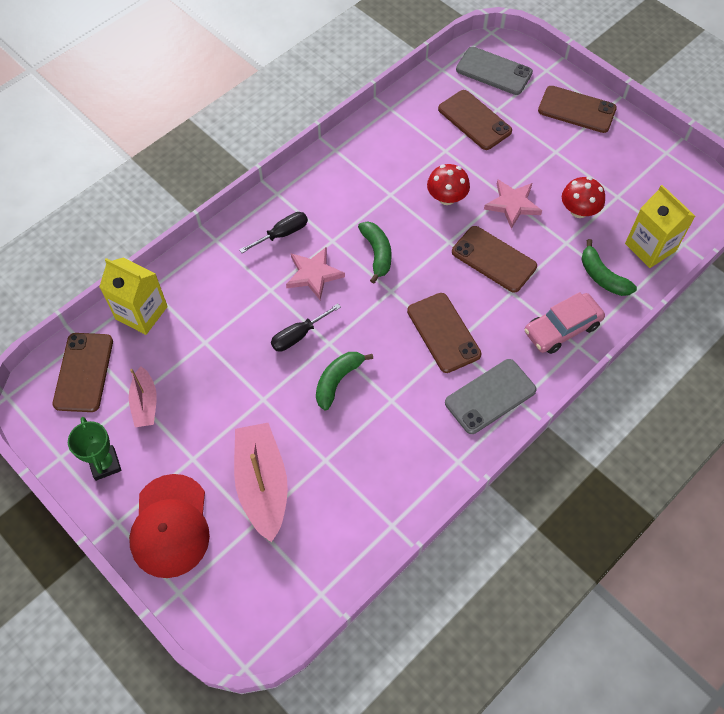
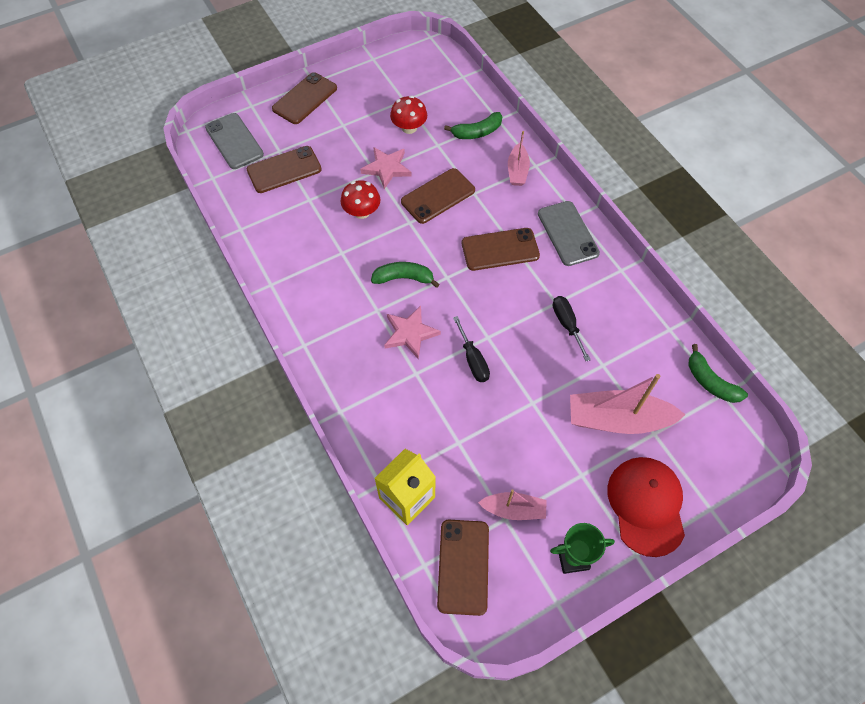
camera: 75 degrees left, 0 degrees up
(84, 372) = (463, 566): brown phone -> brown phone turned 75 degrees clockwise
(170, 526) = (646, 505): red cap -> red cap turned 105 degrees counterclockwise
(282, 234) = (355, 350): black screwdriver -> black screwdriver (567, 324)
(337, 381) = (528, 338): green banana -> green banana (710, 382)
(494, 71) = (234, 141): grey phone -> grey phone turned 75 degrees counterclockwise
(562, 328) = (517, 171): pink car -> pink boat
(650, 247) = (459, 96): yellow carton -> none

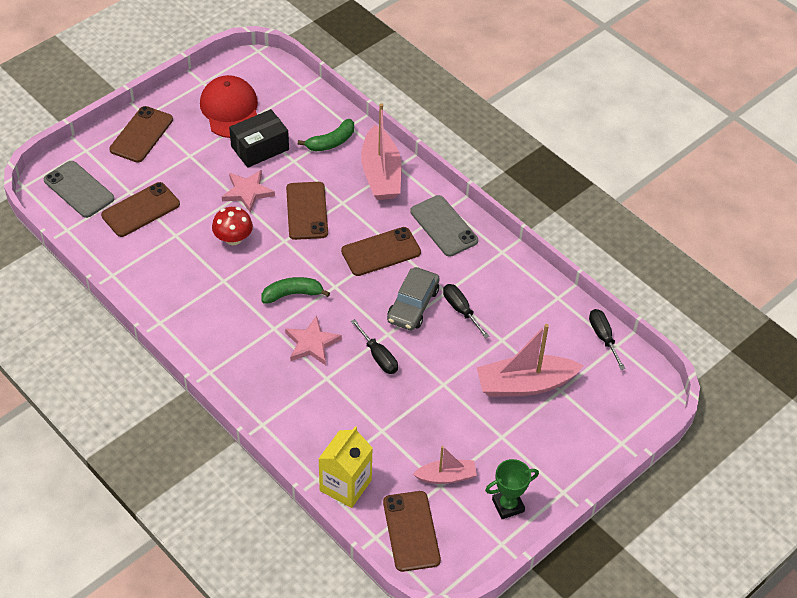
camera: 15 degrees left, 10 degrees down
(409, 128) = (260, 148): red mushroom -> black box
(438, 196) = (307, 211): brown phone -> brown phone turned 45 degrees counterclockwise
(517, 171) = (381, 174): pink boat -> pink boat, size x1.76
(519, 311) = (413, 305): none -> grey car
(646, 505) = (564, 451): red cap -> red cap (230, 110)
(710, 382) = (603, 337): green banana -> black screwdriver

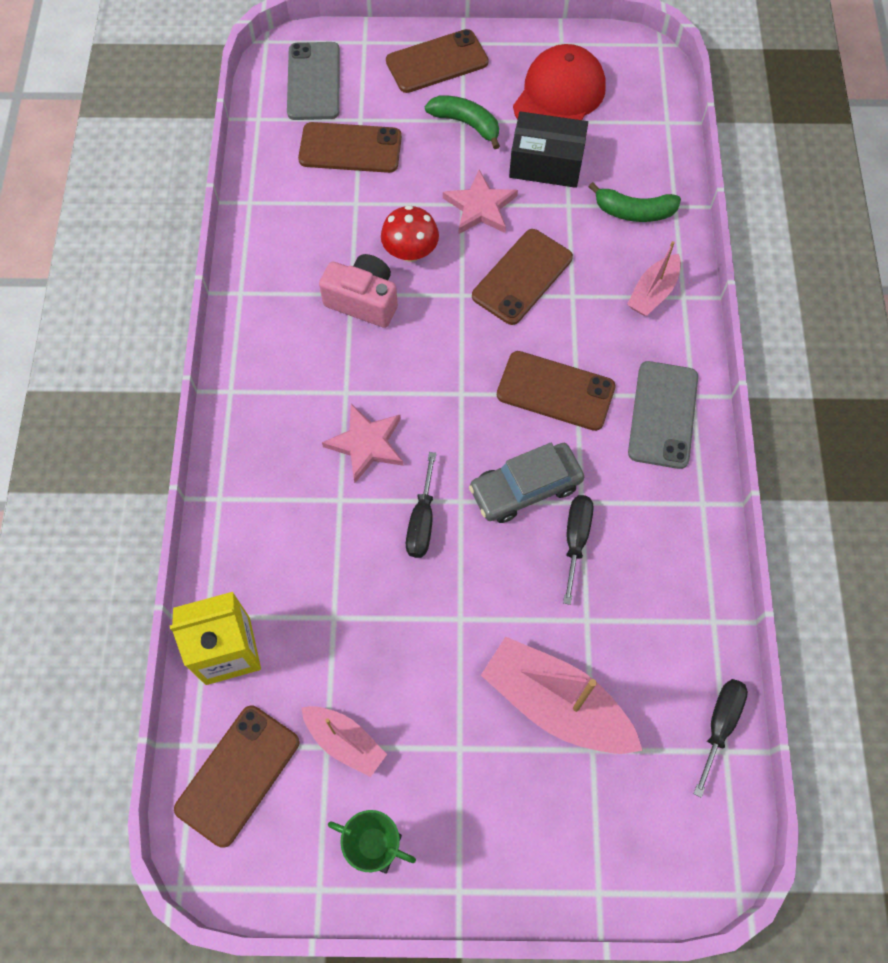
camera: 45 degrees right, 15 degrees up
(234, 279) = (363, 301): none -> pink camera
(292, 294) = (405, 367): green banana -> green banana (466, 124)
(381, 174) = (653, 292): pink boat -> pink boat, size x0.57

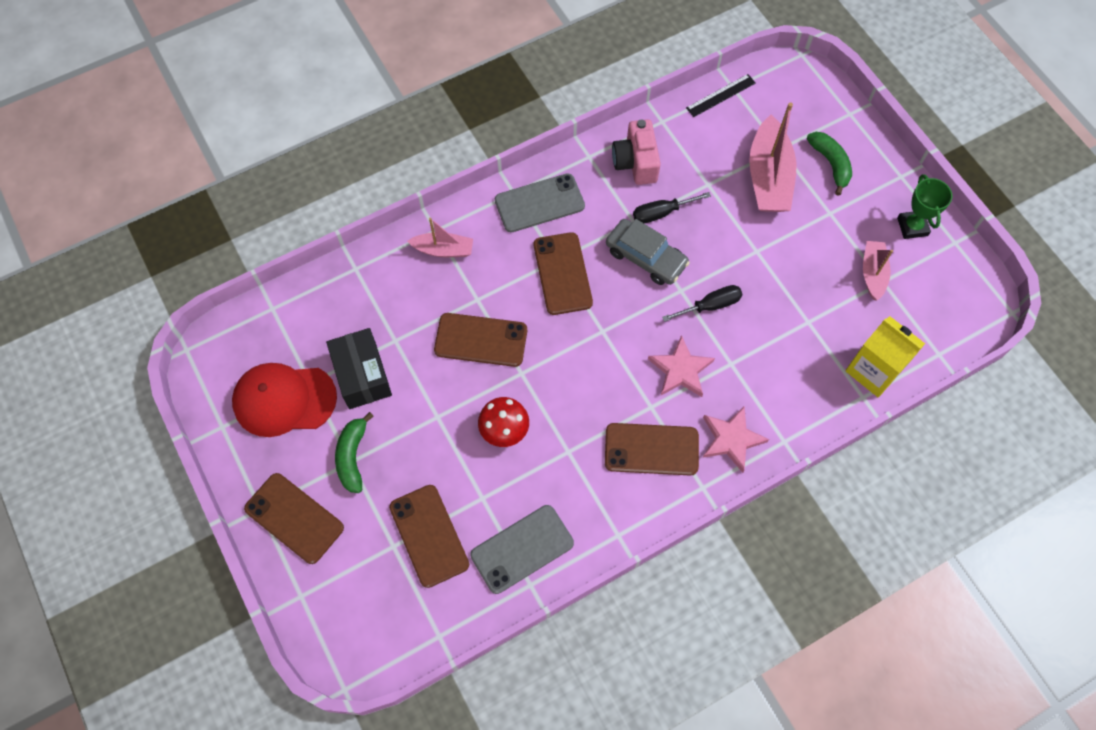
camera: 120 degrees left, 0 degrees up
(238, 775) = (935, 319): brown phone -> brown phone (651, 449)
(314, 81) = (371, 613): grey phone -> grey phone (522, 549)
(363, 301) = (568, 439): pink camera -> pink camera (636, 162)
(480, 207) = (432, 402): pink star -> pink star (731, 439)
(634, 212) = (376, 293): green banana -> green banana (830, 164)
(720, 725) = (720, 95): black screwdriver -> black ruler

